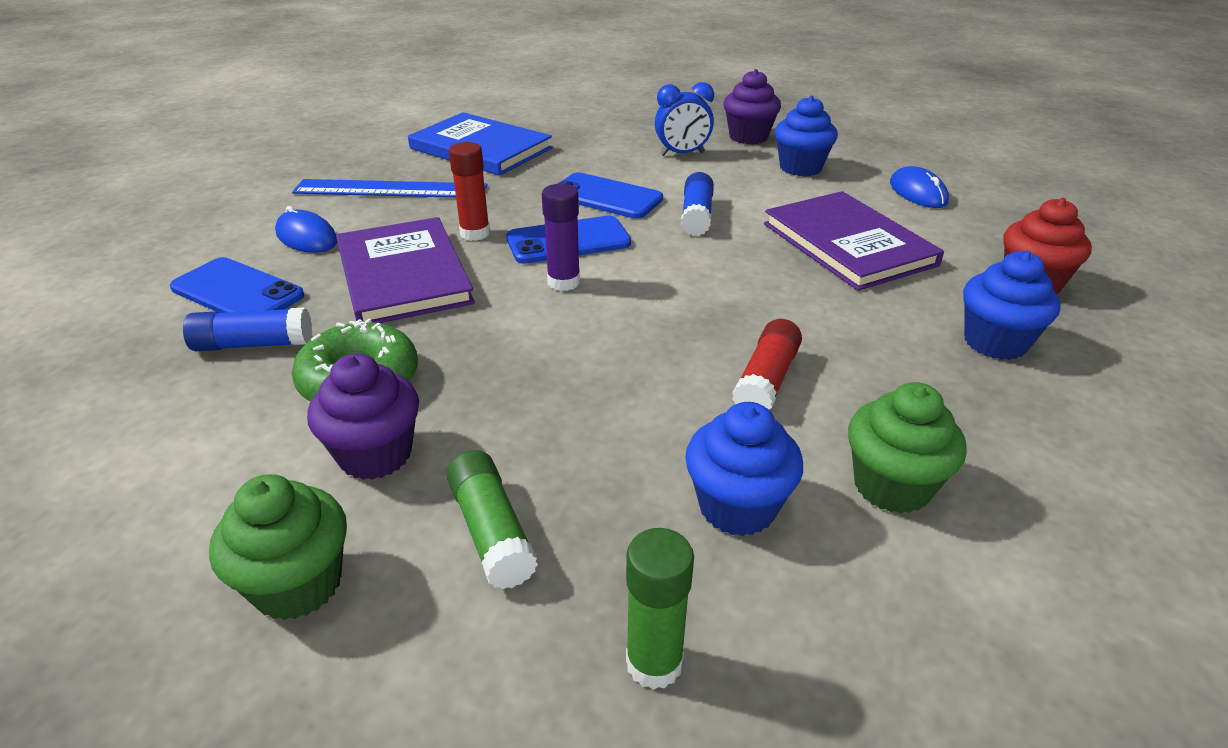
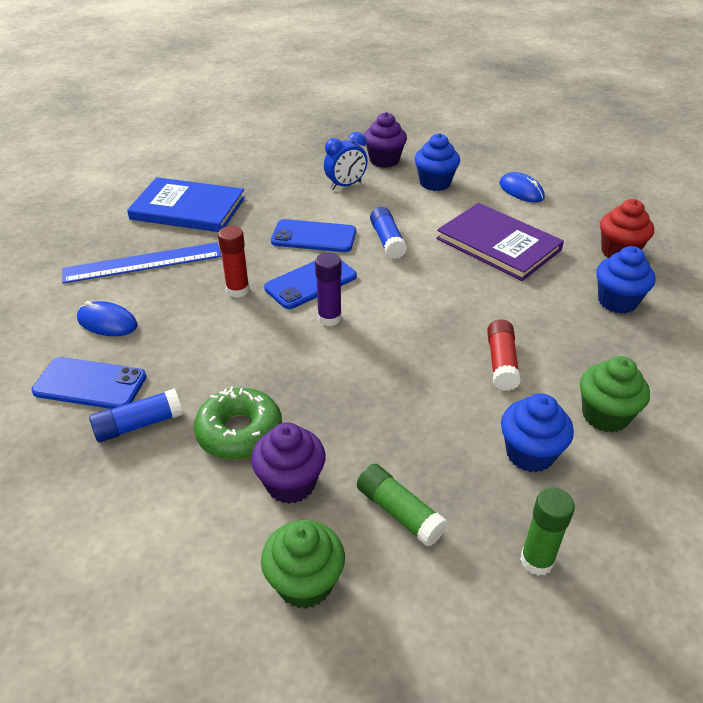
camera: 20 degrees left, 5 degrees up
(403, 275) = (209, 339): purple book -> none

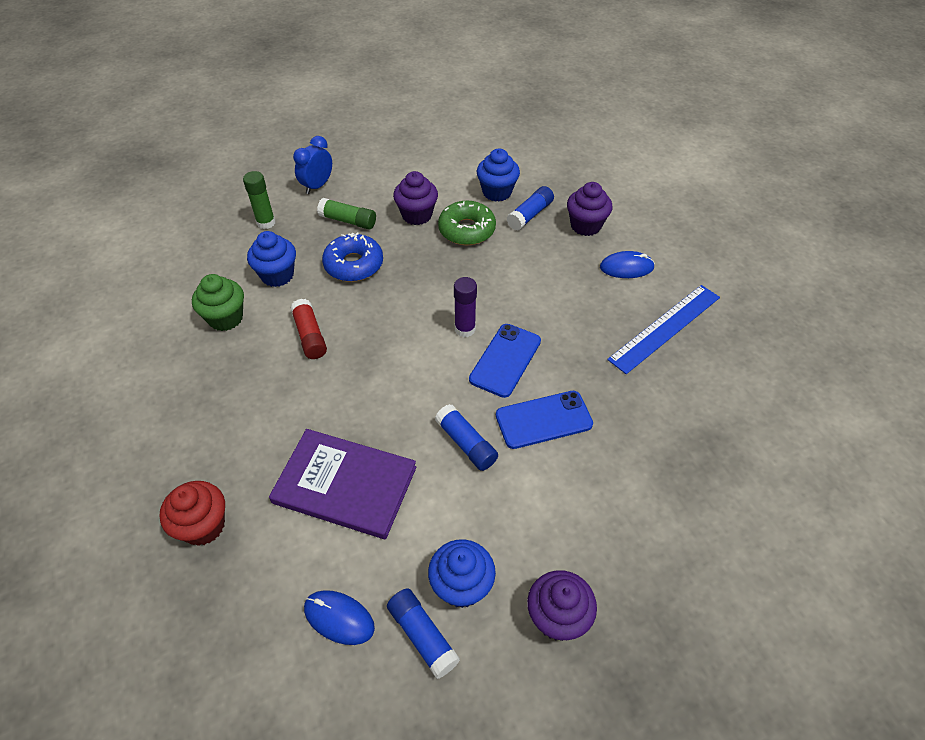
camera: 155 degrees right, 10 degrees up
(90, 384) = (585, 226): blue phone -> purple cupcake
(188, 208) = (703, 411): blue book -> none
(238, 290) = (559, 329): red glue stick -> none
(305, 583) = (382, 180): green cupcake -> none
(345, 185) = (570, 529): blue clock -> blue clock (317, 186)
(419, 433) = (354, 264): none -> blue donut
(470, 173) = (422, 636): none -> blue glue stick
(617, 301) = (210, 442): blue cupcake -> blue cupcake (497, 192)

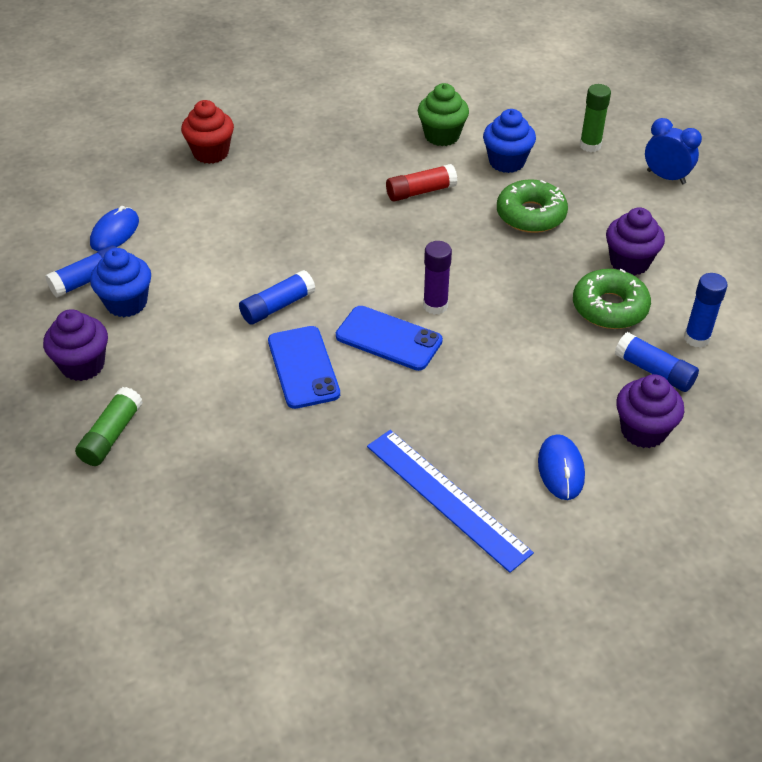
camera: 90 degrees right, 5 degrees down
(345, 485) = (239, 227): purple book -> none
(348, 221) = (606, 206): green glue stick -> green glue stick (111, 435)
(354, 264) = (531, 215): blue donut -> green donut
(497, 192) = (696, 338): blue cupcake -> blue glue stick

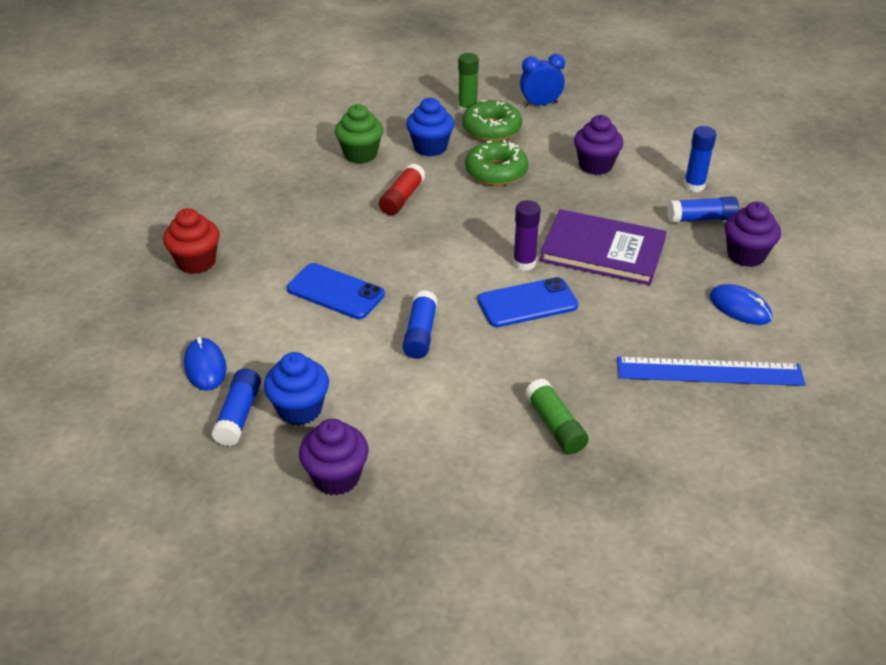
camera: 45 degrees left, 5 degrees down
(111, 435) = (439, 506): green glue stick -> green glue stick (555, 425)
(303, 367) = (501, 360): blue phone -> blue phone (335, 292)
(517, 339) = (602, 250): none -> purple book
(609, 308) = (625, 198): green donut -> green donut (491, 129)

